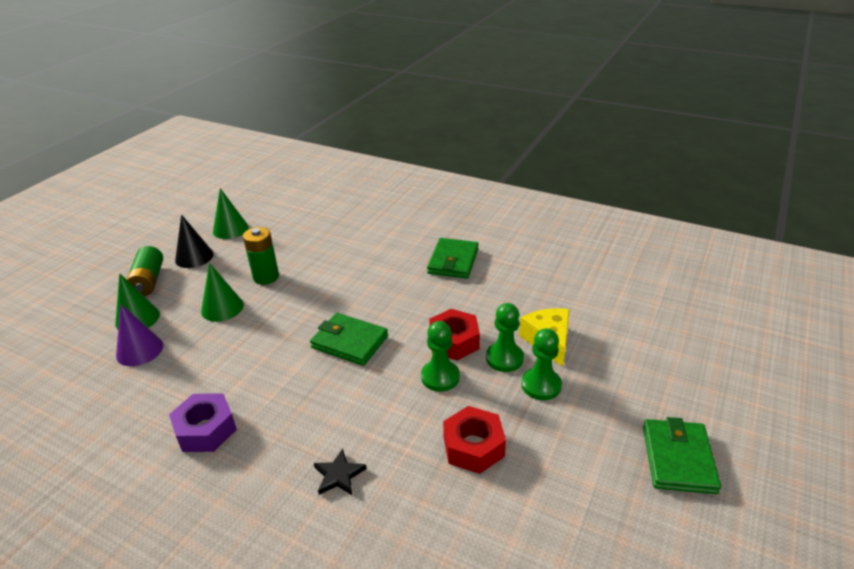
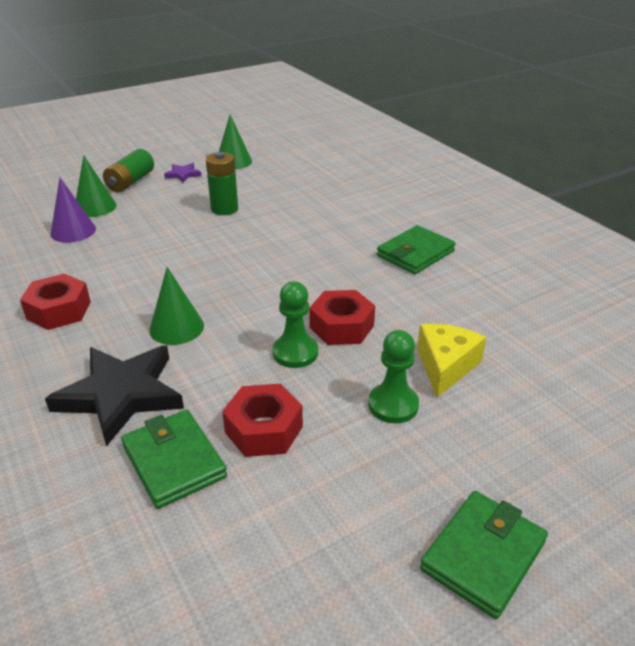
camera: 30 degrees right, 0 degrees up
(194, 257) = (183, 174): black cone -> purple star
(206, 430) = (59, 310): purple nut -> red nut
(222, 308) = (165, 221): green cone -> green cone (176, 327)
(339, 475) = (121, 395): black star -> black star, size x2.24
(349, 342) = (242, 288): green wallet -> green wallet (174, 461)
(504, 358) = (379, 363): green pawn -> none

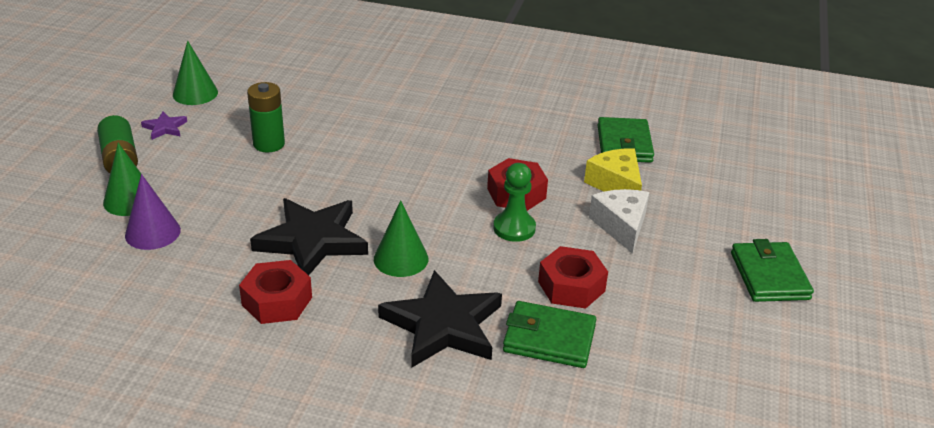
camera: 45 degrees left, 0 degrees up
(144, 283) = (312, 241): none -> black star
(393, 405) = (621, 226): green pawn -> white cheese
(415, 253) = (485, 113): green wallet -> green wallet (624, 144)

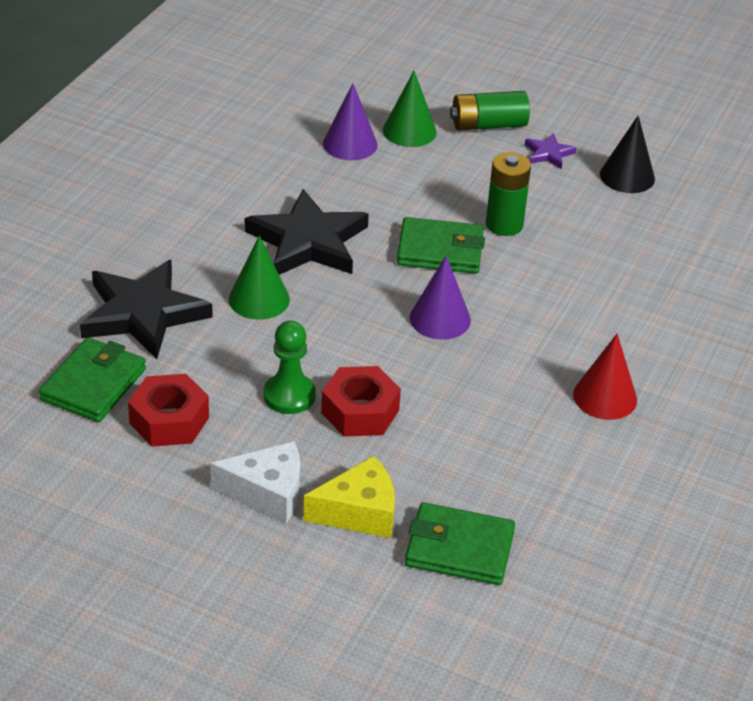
camera: 100 degrees right, 5 degrees up
(195, 93) = (627, 176): green cone -> black cone
(277, 301) = (218, 212): red nut -> none
(397, 166) = (440, 319): none -> purple cone
(456, 98) = (605, 397): none -> red cone
(769, 276) = (125, 609): green wallet -> green wallet (440, 250)

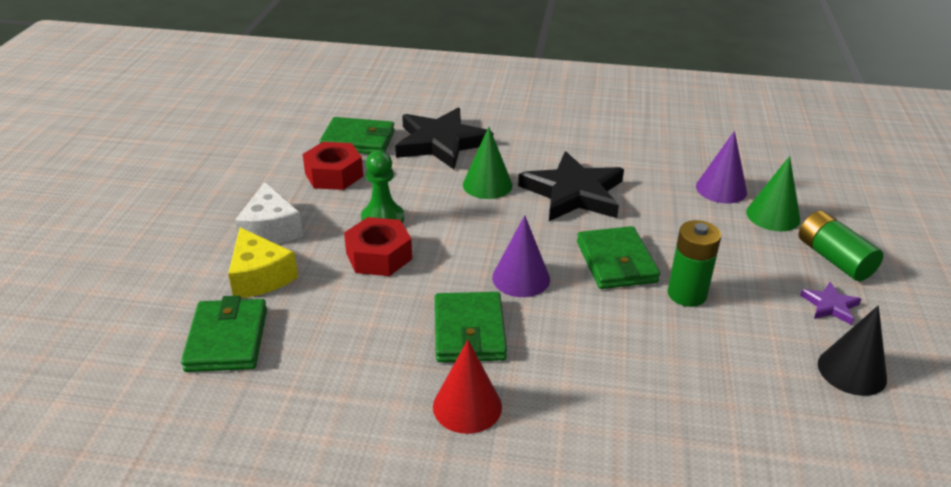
camera: 75 degrees right, 5 degrees down
(507, 373) = (469, 331): none -> green wallet

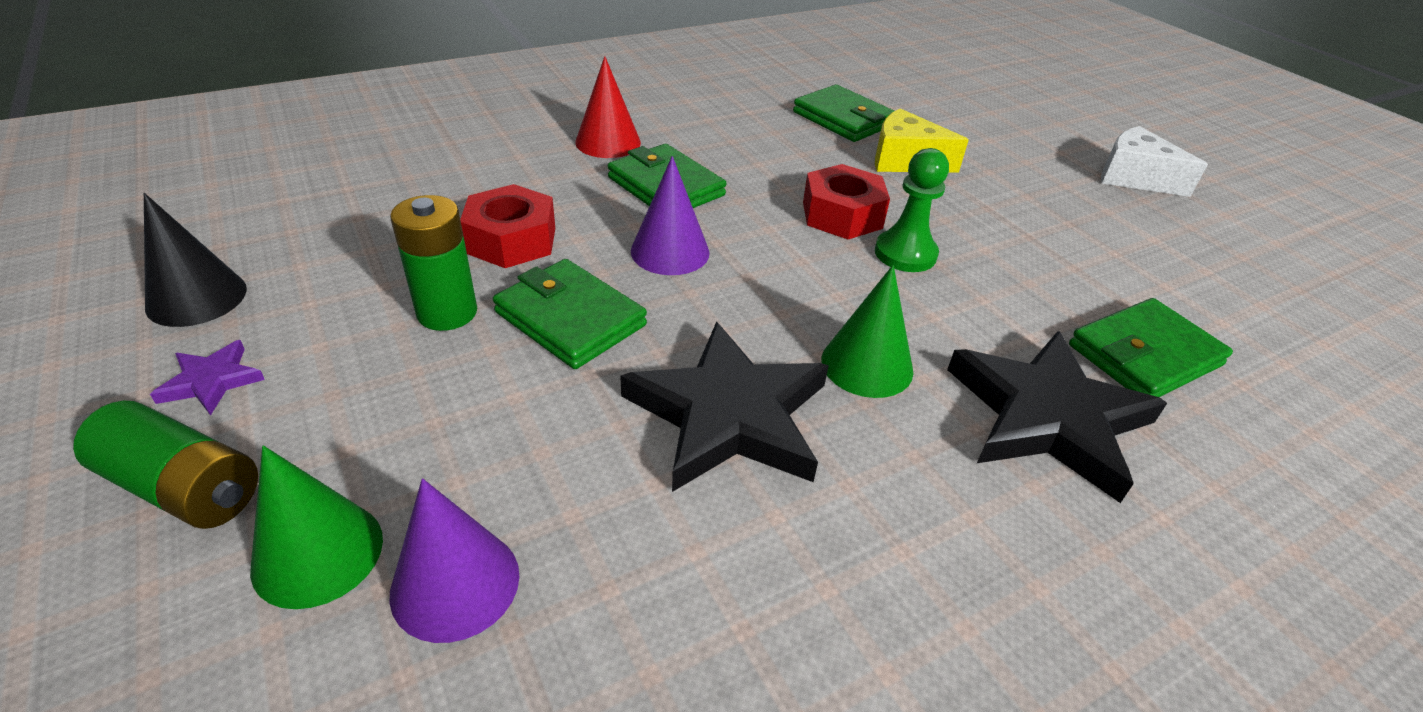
camera: 140 degrees right, 5 degrees up
(270, 230) = (979, 197): white cheese -> white cheese (1134, 177)
(334, 175) = (1056, 284): red nut -> red nut (511, 240)

